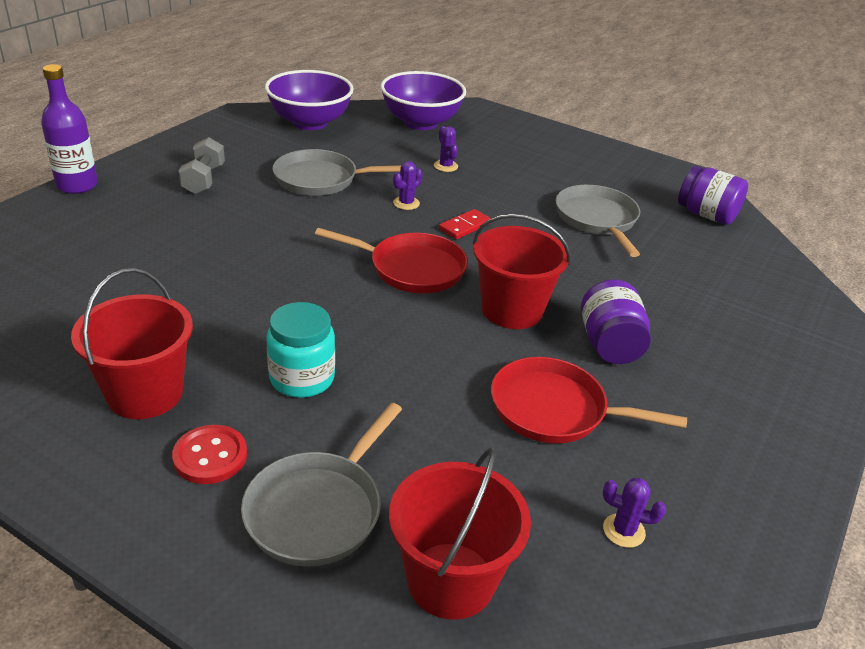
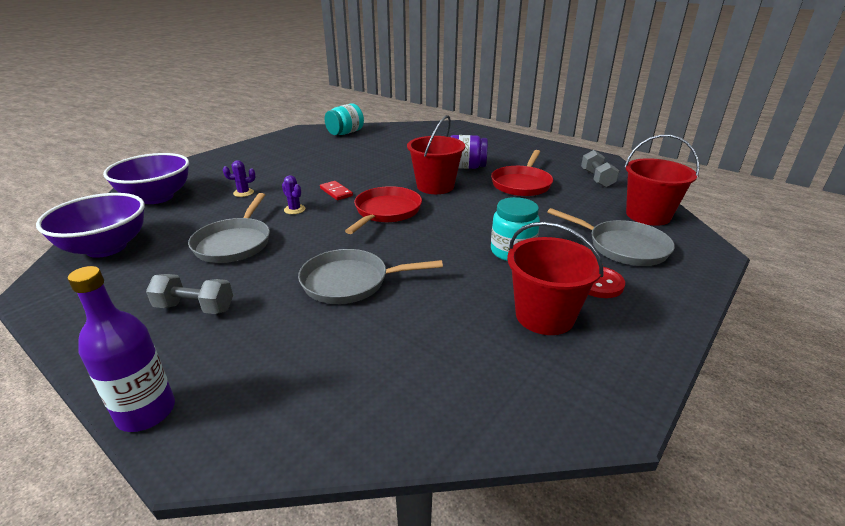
camera: 80 degrees left, 5 degrees down
(597, 220) = (341, 156): grey pan -> grey pan (350, 282)
(624, 531) = (597, 179): purple cactus -> grey dumbbell
(706, 215) = (345, 133): purple jar -> turquoise jar

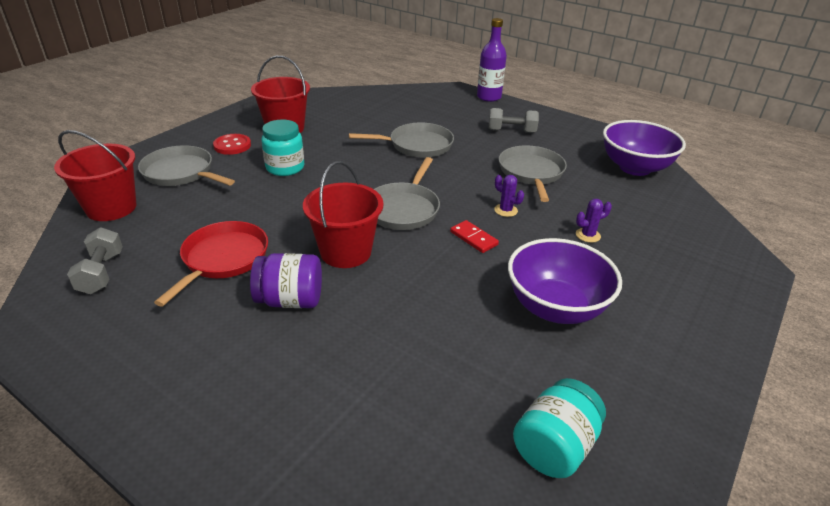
camera: 175 degrees right, 5 degrees up
(157, 197) = (680, 226): purple bowl -> purple bowl (555, 307)
(386, 212) = (403, 209): red pan -> grey pan

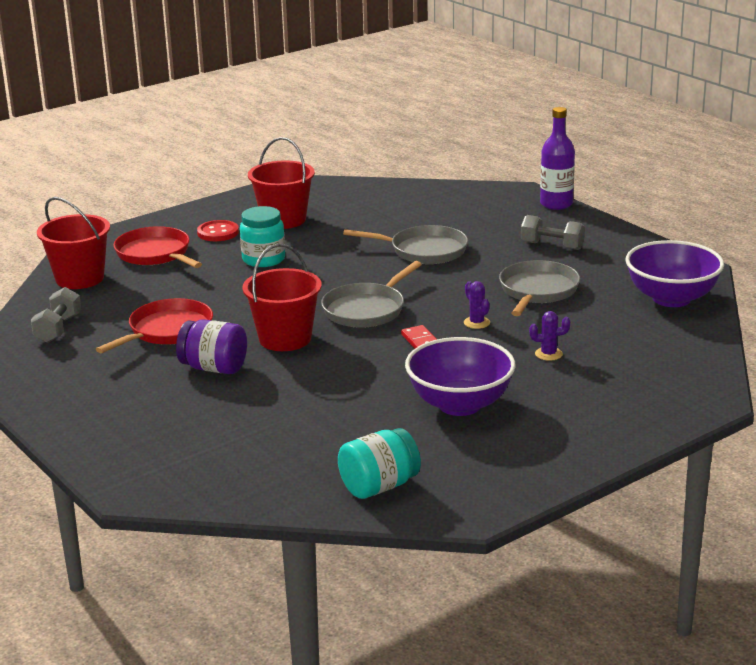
camera: 20 degrees right, 10 degrees down
(181, 173) = (155, 254): grey pan -> red pan

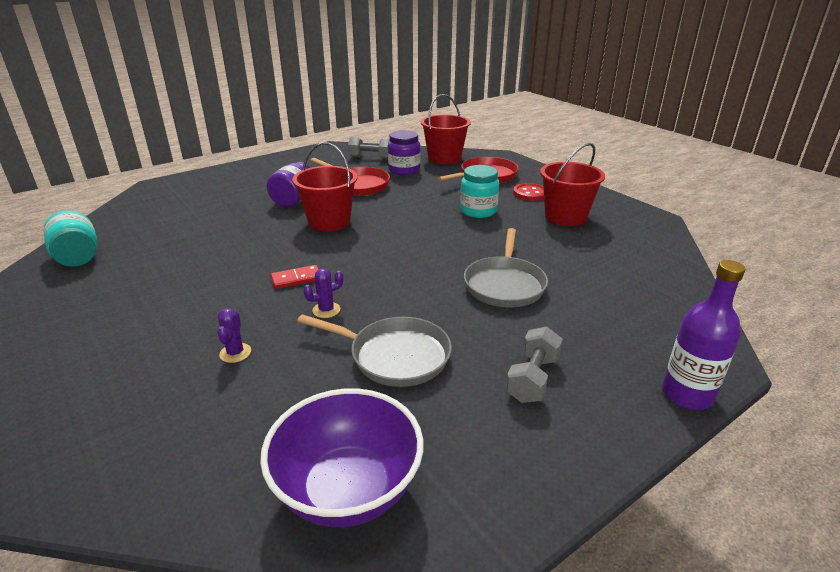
camera: 90 degrees right, 5 degrees up
(119, 303) = (404, 170): none -> purple jar
(366, 309) = (372, 254): grey pan -> none
(460, 404) = (169, 295): purple bowl -> none

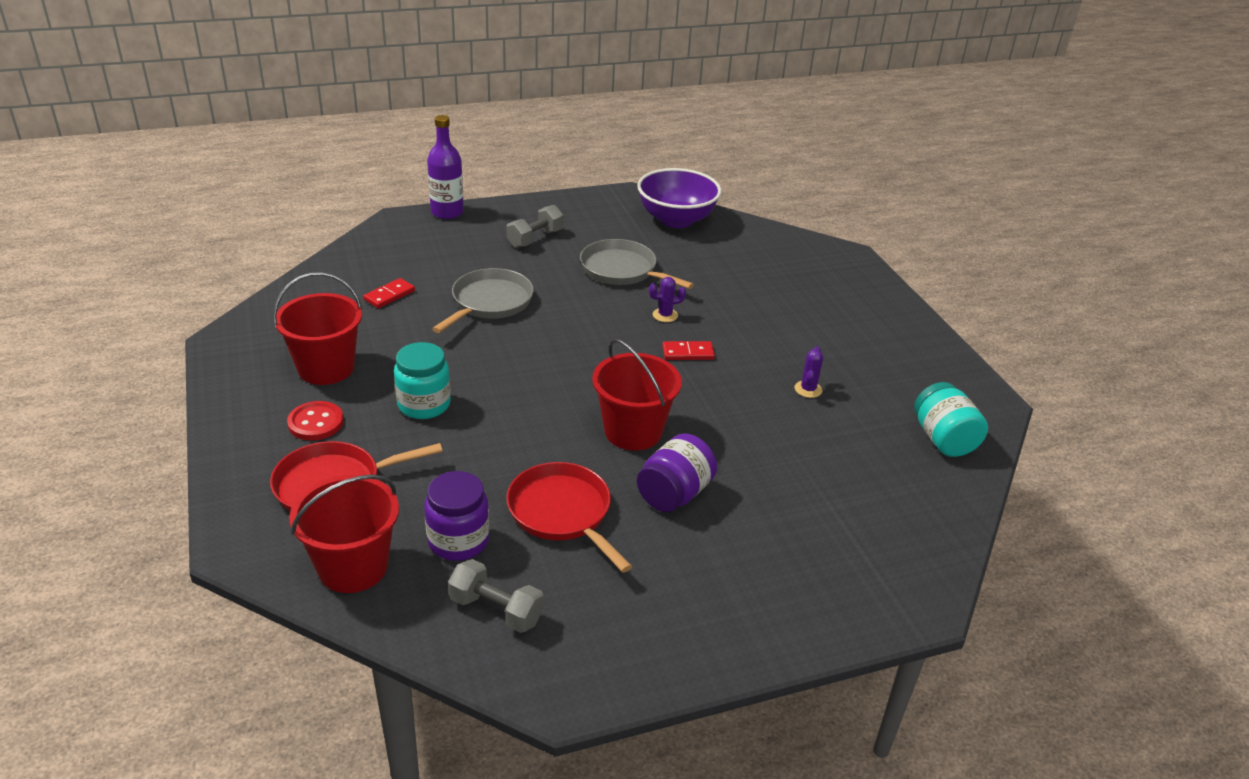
camera: 165 degrees left, 5 degrees up
(235, 353) = (743, 297): purple cactus -> purple cactus (808, 389)
(596, 272) = (389, 295): none -> red domino

